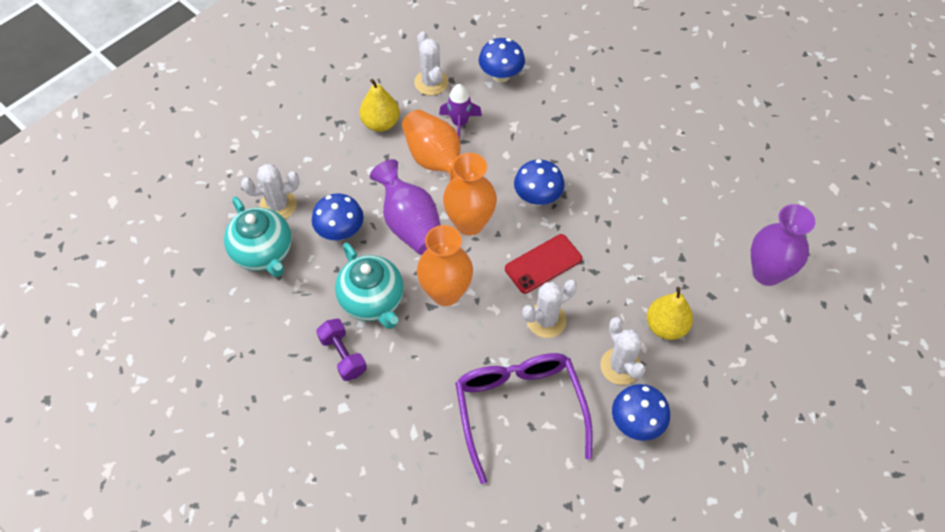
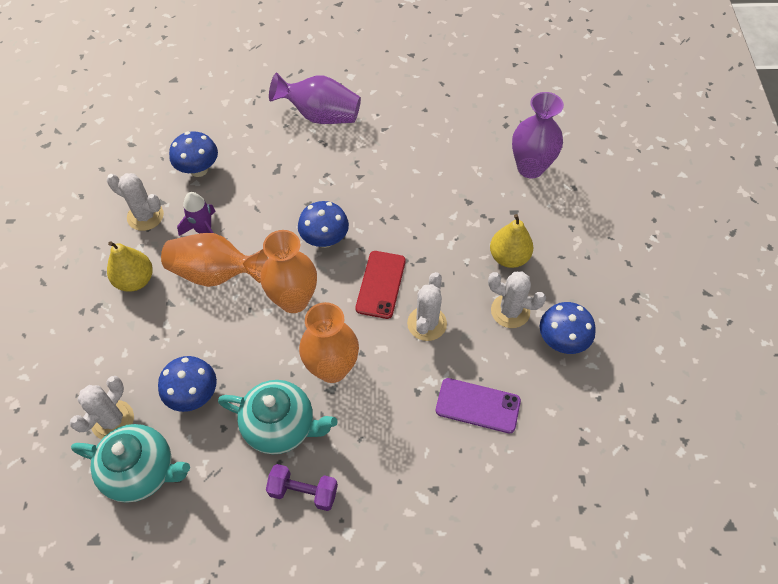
camera: 45 degrees left, 0 degrees up
(410, 224) = (247, 340): purple vase -> purple vase (320, 115)
(519, 409) = (478, 405): purple glasses -> purple phone

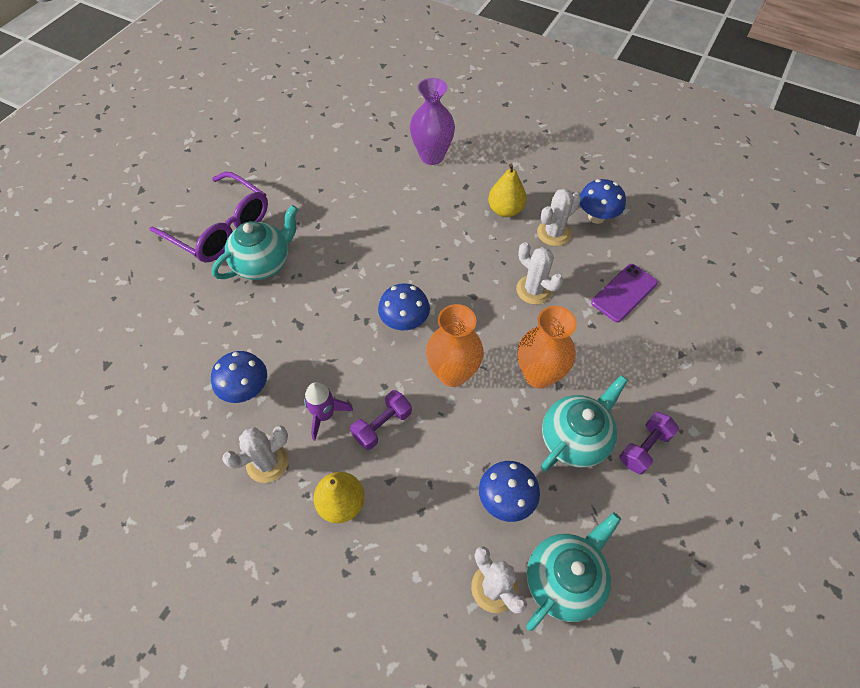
camera: 60 degrees left, 0 degrees up
(215, 273) = (382, 425): orange vase -> purple dumbbell
(320, 115) = (264, 263): purple vase -> turquoise teapot
(336, 70) = (221, 228): none -> purple glasses
(381, 284) = (477, 303): red phone -> none

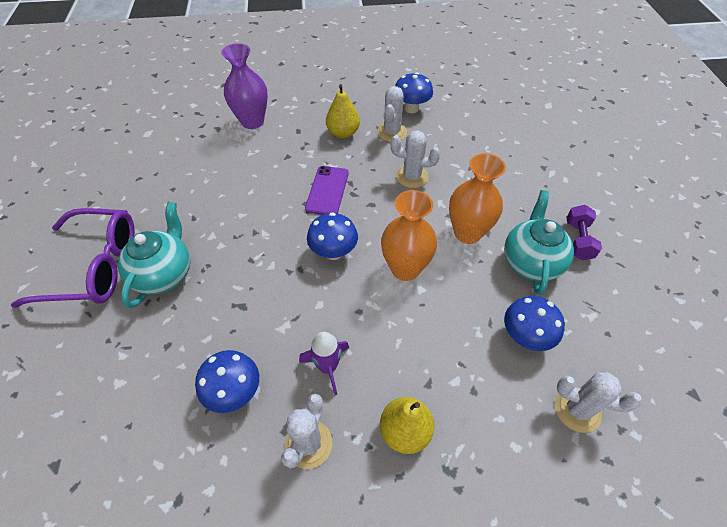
camera: 35 degrees left, 5 degrees down
(382, 425) = (384, 343): purple dumbbell -> none
(564, 579) = (614, 366): turquoise teapot -> none
(624, 293) = (473, 147): purple phone -> purple phone (327, 190)

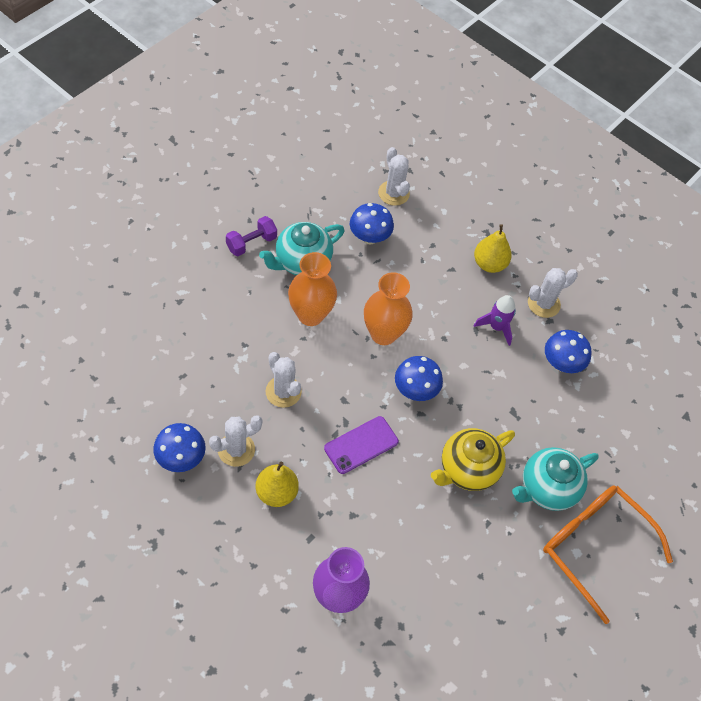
camera: 140 degrees left, 5 degrees up
(94, 267) = (594, 546): purple glasses -> orange glasses
(239, 236) = (467, 469): none -> yellow teapot

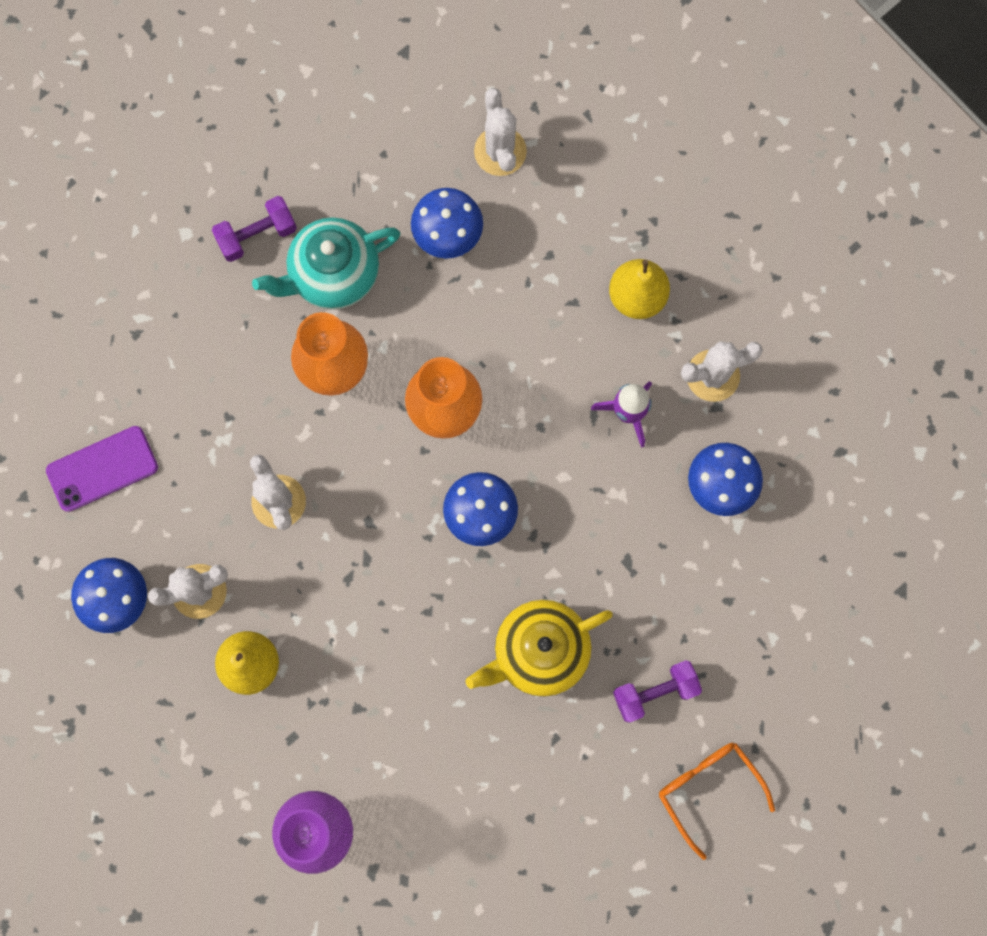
camera: 15 degrees right, 20 degrees up
(361, 445) = (385, 598): purple phone -> purple phone (102, 469)
(547, 488) = (655, 692): turquoise teapot -> purple dumbbell
(594, 546) = (708, 789): orange glasses -> orange glasses, size x0.59

